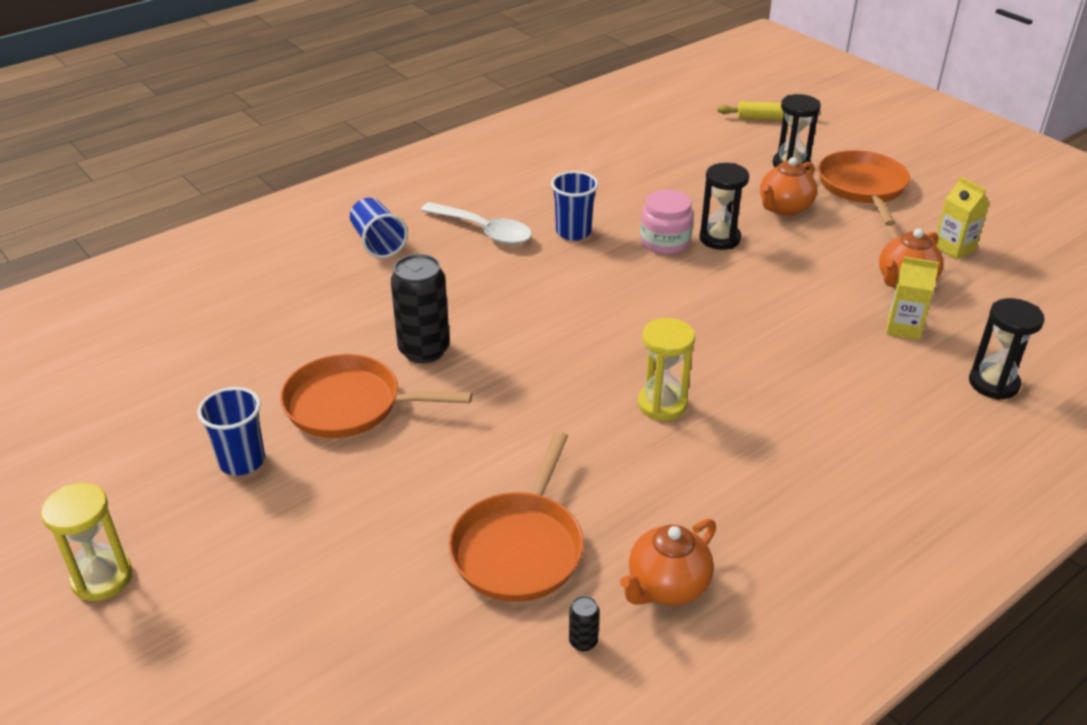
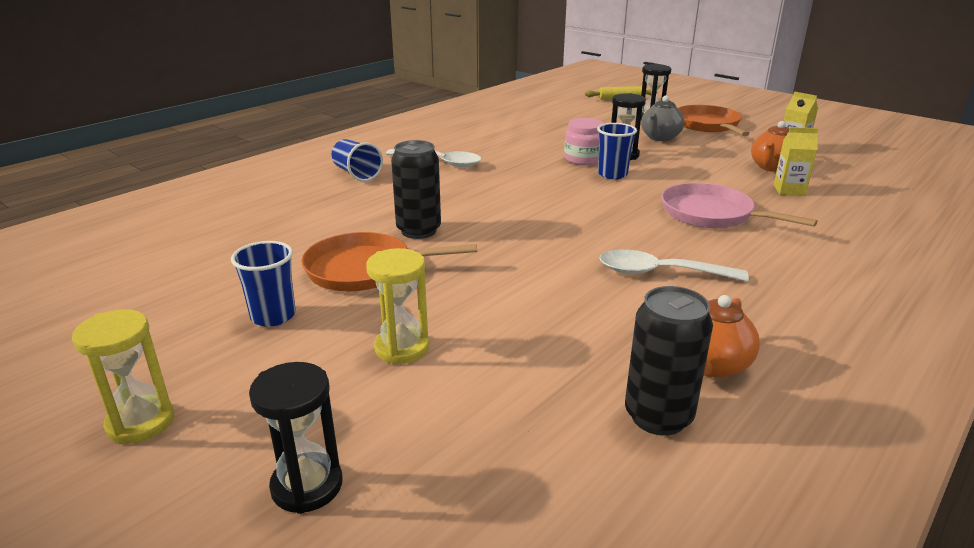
camera: 10 degrees left, 10 degrees down
(519, 547) = (561, 351): orange pan -> none
(573, 232) = (511, 159): blue cup -> blue cup (612, 174)
(583, 641) = (658, 416): black can -> black can, size x2.35
(662, 404) = (634, 246): yellow hourglass -> yellow hourglass (402, 348)
(673, 450) = (659, 273): none -> white spoon
(781, 360) = (711, 214): none -> pink pan
(784, 208) = (660, 138): orange teapot -> grey teapot
(993, 383) = (877, 214): black hourglass -> black hourglass (307, 486)

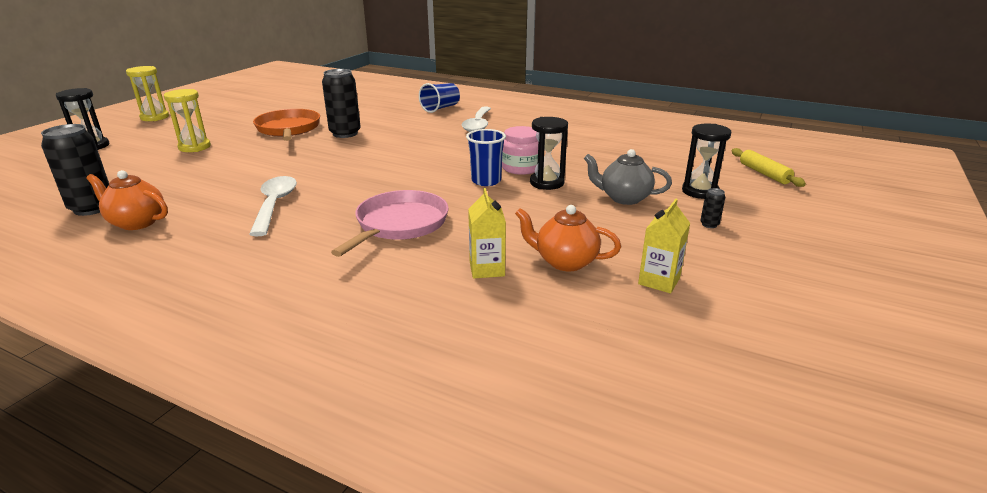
camera: 75 degrees right, 0 degrees up
(273, 316) = (237, 121): blue cup -> none
(708, 125) = (709, 224): orange pan -> black can

